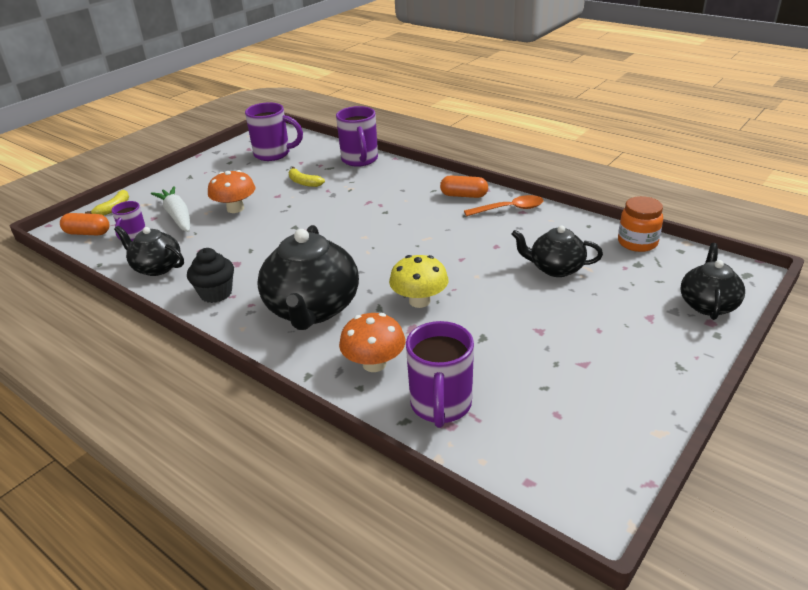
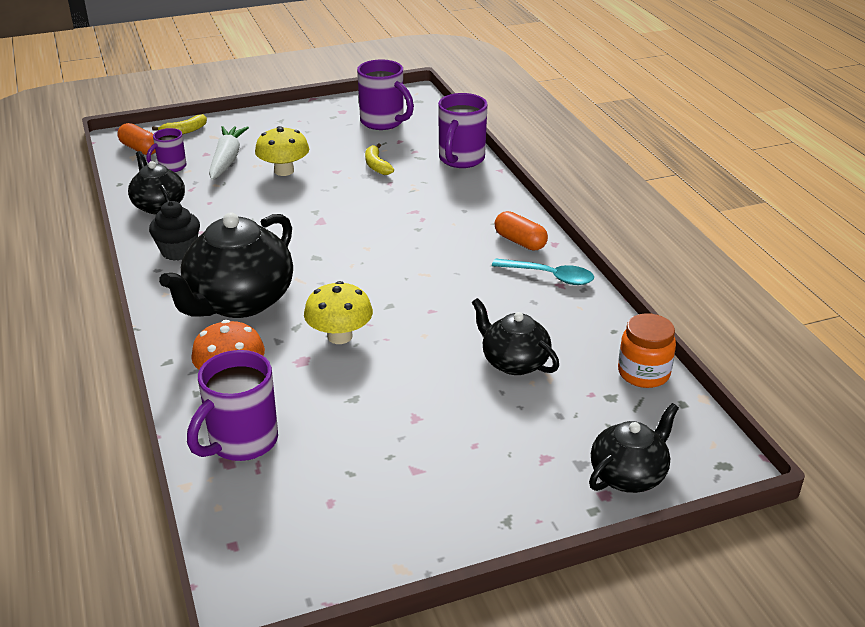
camera: 30 degrees right, 0 degrees up
(235, 208) = (284, 171): orange mushroom -> yellow mushroom
(509, 209) = (550, 276): orange spoon -> turquoise spoon

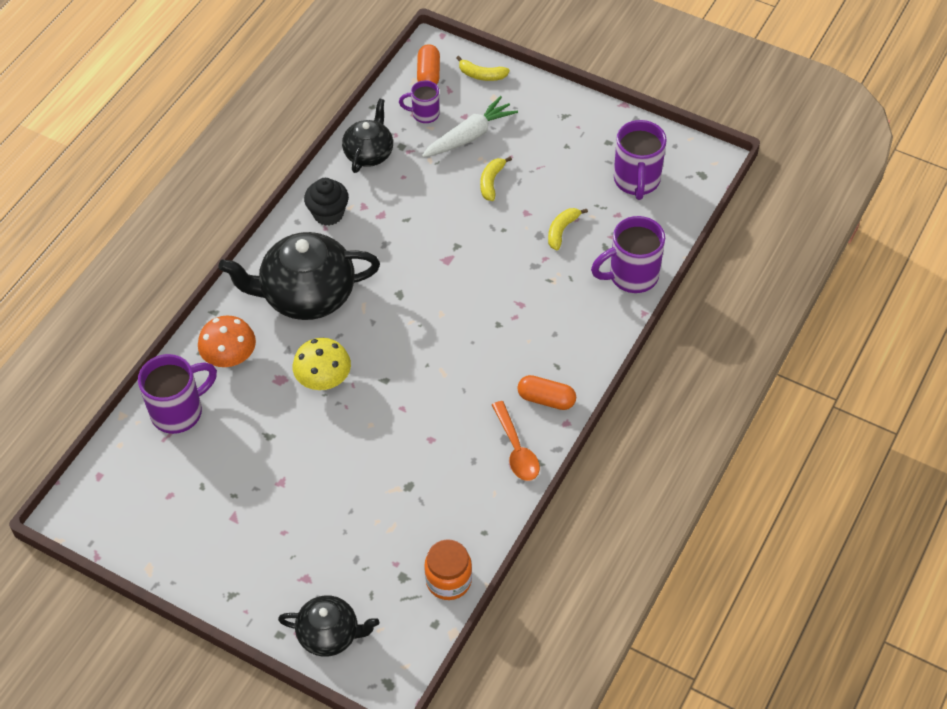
camera: 50 degrees right, 20 degrees up
(241, 442) = (179, 411): purple mug -> purple mug turned 150 degrees clockwise
(284, 171) = (491, 182): yellow mushroom -> yellow banana
(514, 362) = (389, 496): black teapot -> none
(520, 241) = (546, 399): orange capsule -> orange capsule turned 75 degrees counterclockwise
(550, 276) = (516, 449): turquoise spoon -> orange spoon

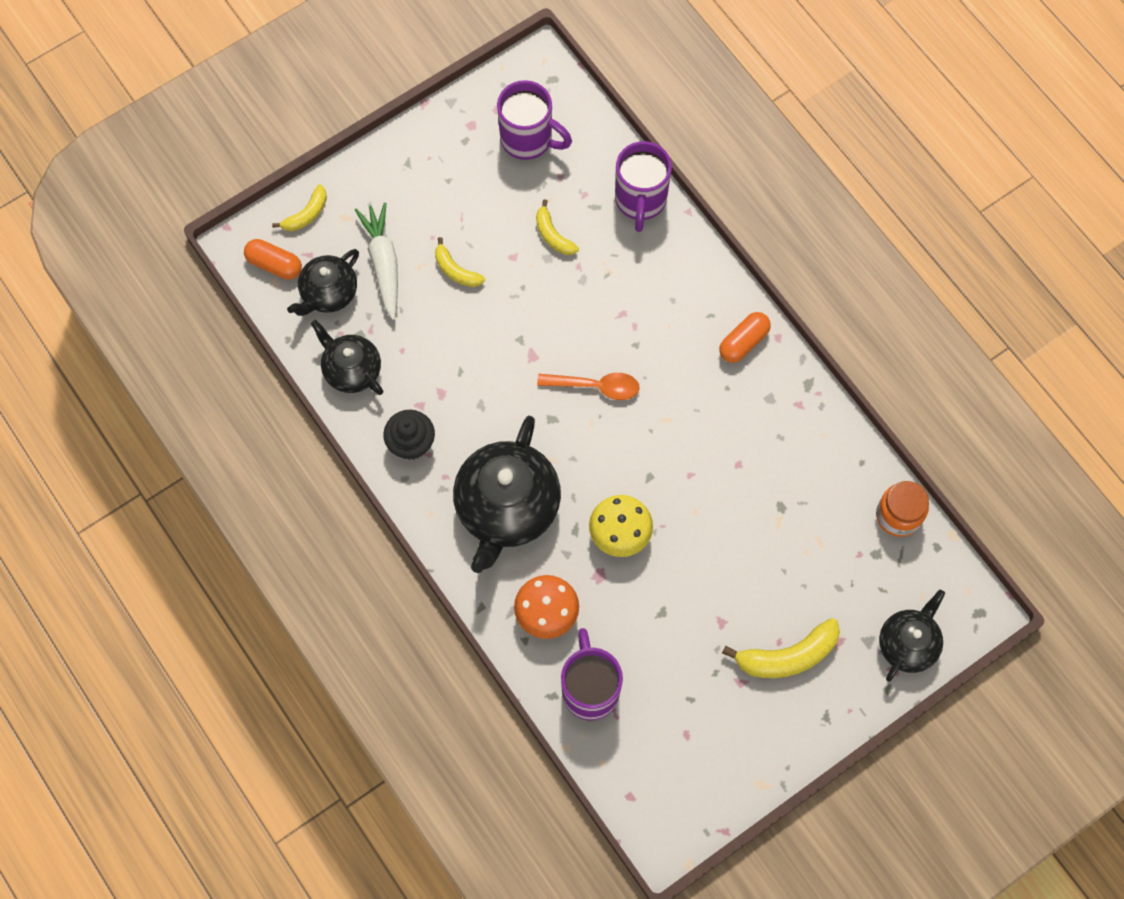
camera: 65 degrees left, 15 degrees up
(273, 543) = (787, 656): none -> yellow banana
(424, 114) = (328, 293): purple mug -> black teapot
(516, 449) = (786, 394): orange spoon -> orange spoon (596, 386)

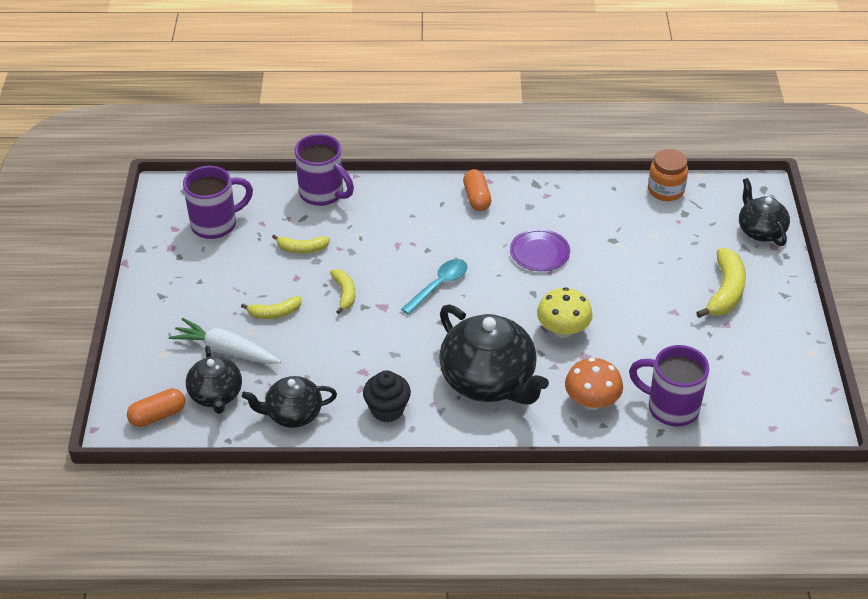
camera: 55 degrees left, 25 degrees down
(306, 214) = (137, 374): yellow banana -> yellow banana (344, 294)
(596, 386) = (439, 285): orange spoon -> turquoise spoon
(710, 448) = (539, 252): none -> purple plate

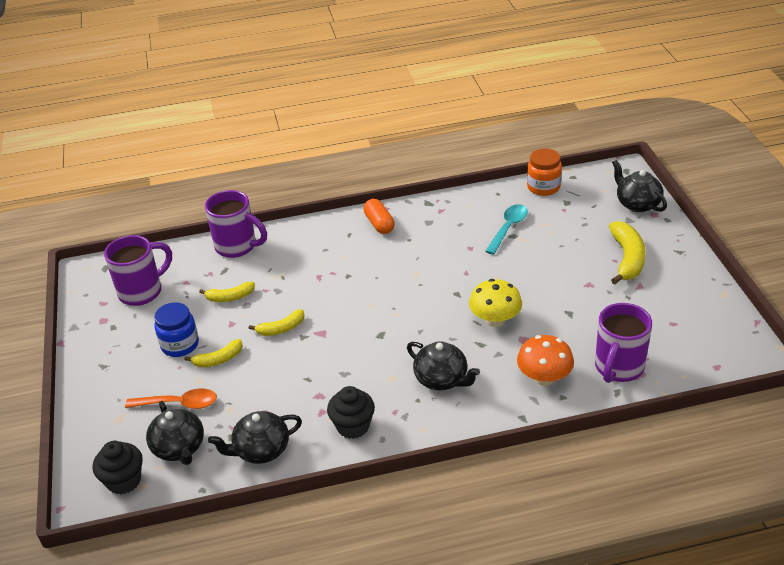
camera: 10 degrees left, 5 degrees down
(157, 415) = (124, 481): orange capsule -> black cupcake
(226, 350) = (179, 404): white carrot -> orange spoon
(240, 290) = (180, 345): none -> blue jar
(344, 294) = (281, 329): yellow banana -> yellow banana turned 90 degrees clockwise
(439, 285) = (368, 304): turquoise spoon -> turquoise spoon (508, 228)
(489, 381) = (442, 379): black teapot -> black teapot, size x0.58
(539, 252) = (451, 258): purple plate -> none
(670, 407) = (618, 368): purple mug -> purple mug turned 75 degrees counterclockwise

